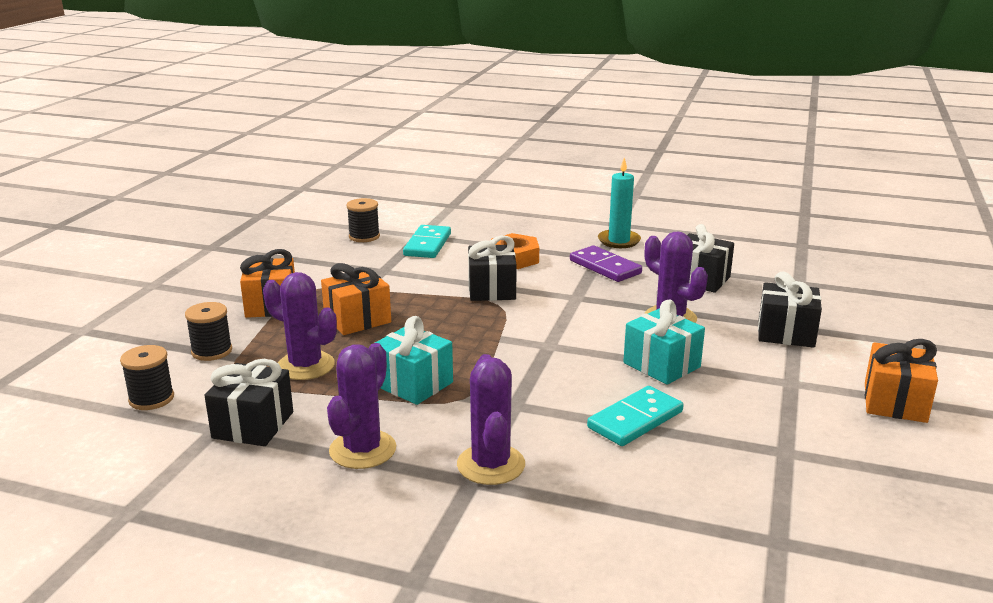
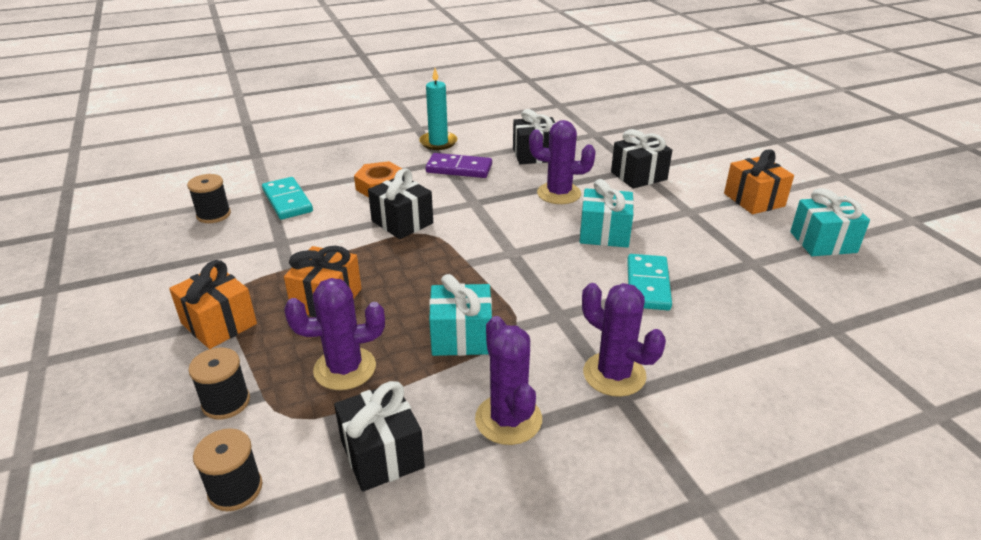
camera: 40 degrees left, 10 degrees up
(915, 472) = (823, 242): none -> turquoise gift

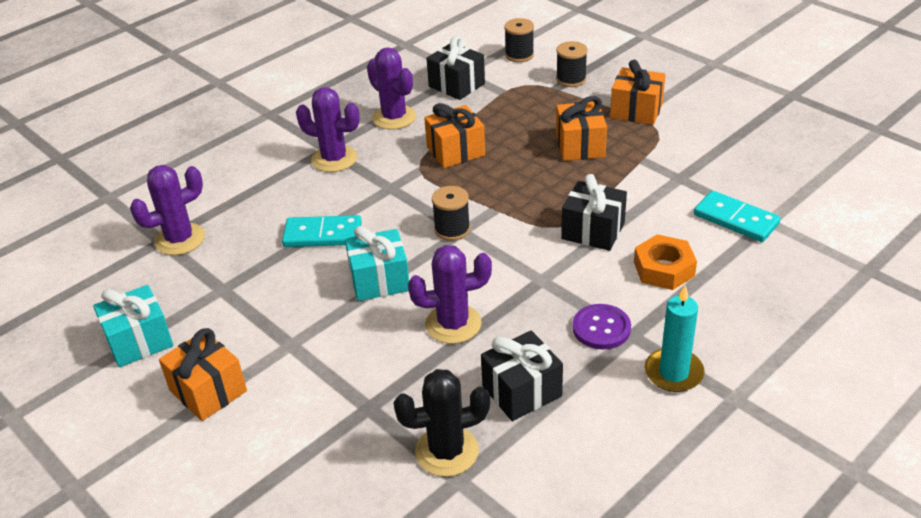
camera: 160 degrees right, 5 degrees up
(214, 215) = (780, 183): black spool -> black spool (452, 229)
(345, 368) = (519, 112): purple cactus -> purple cactus (180, 239)
(459, 169) = (601, 328): purple domino -> purple button
(461, 337) = (455, 151): turquoise gift -> orange gift
(596, 143) = (447, 451): none -> black cactus
(638, 176) = (363, 391): black gift -> none
(647, 285) = (323, 234): turquoise domino -> turquoise domino turned 75 degrees counterclockwise

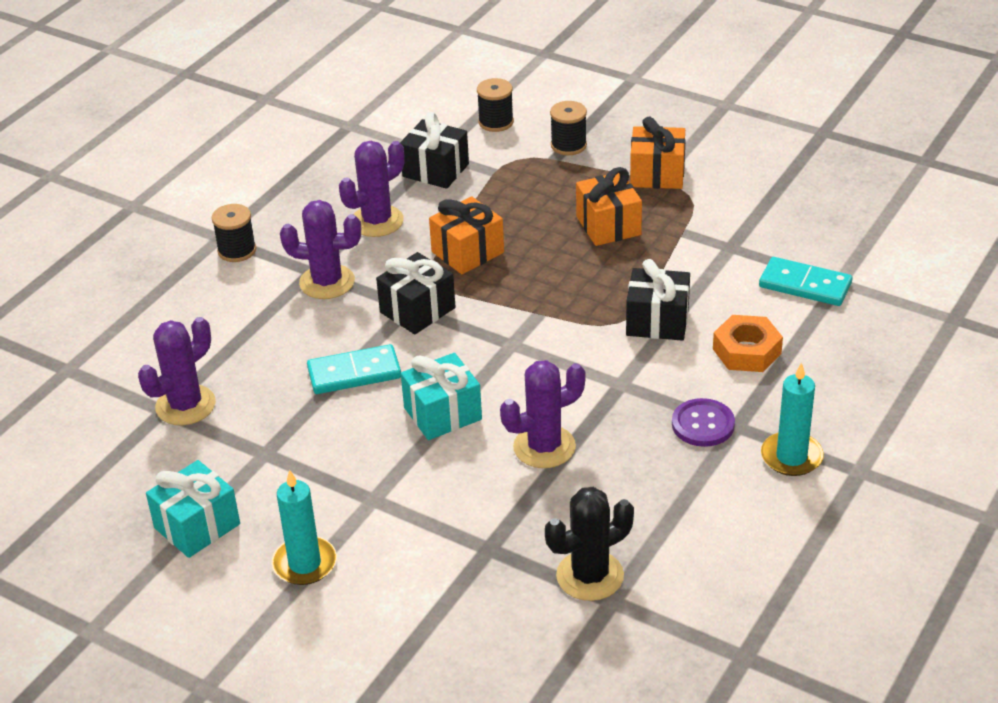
camera: 15 degrees left, 0 degrees up
(208, 391) = (304, 563): orange gift -> turquoise candle
(394, 117) = (377, 221): purple cactus -> purple cactus turned 75 degrees counterclockwise
(452, 229) = (501, 344): black spool -> black spool (237, 250)
(522, 391) = (644, 503): black gift -> black gift (417, 310)

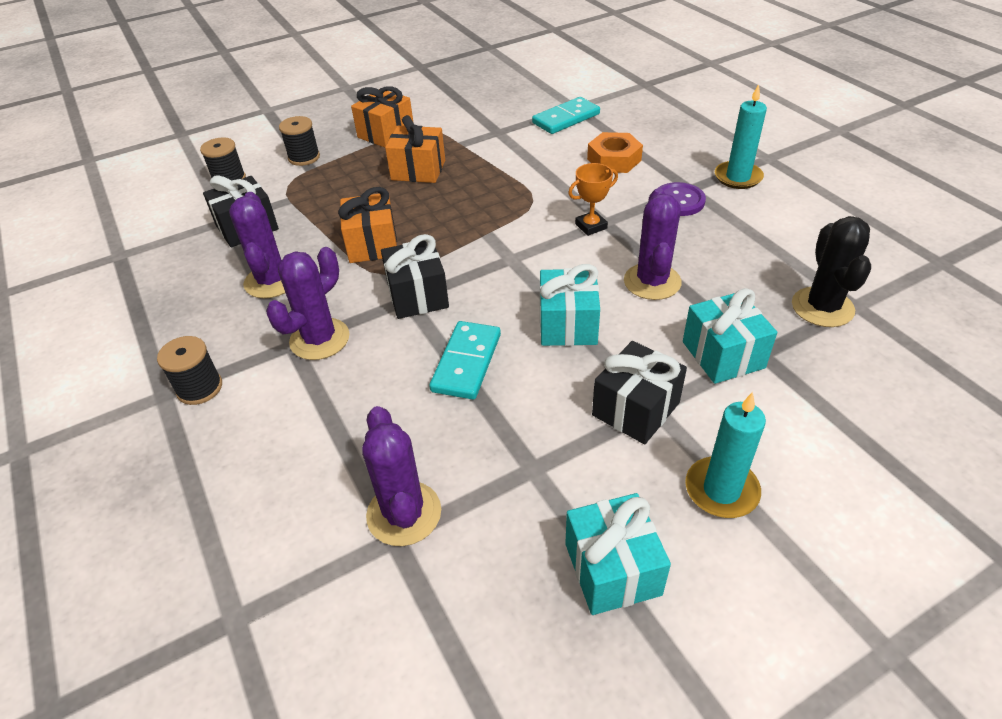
camera: 60 degrees left, 5 degrees up
(469, 523) = (723, 355): none -> turquoise gift
(605, 377) = (591, 226): none -> orange trophy
(657, 321) = (549, 184): black gift -> black gift (636, 409)

